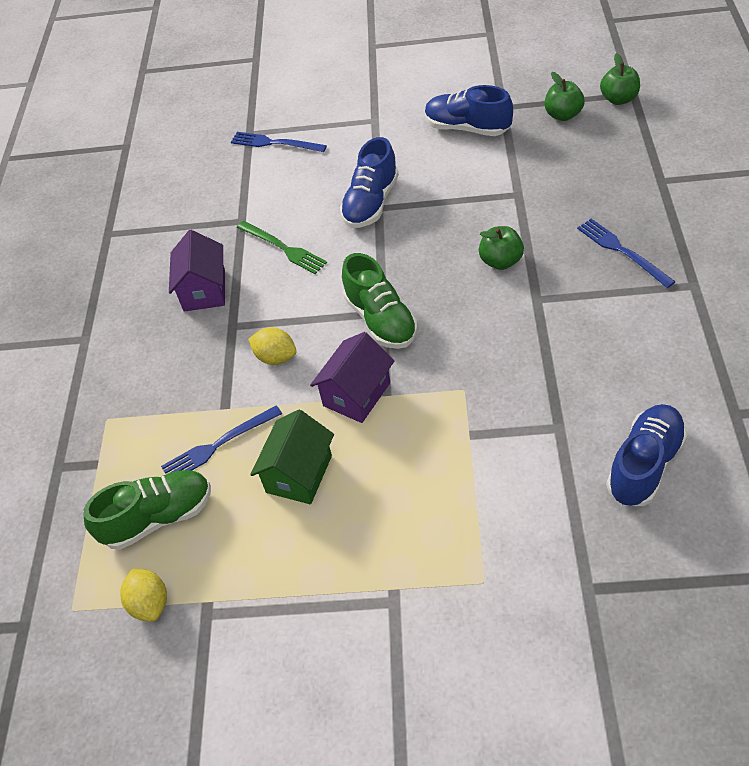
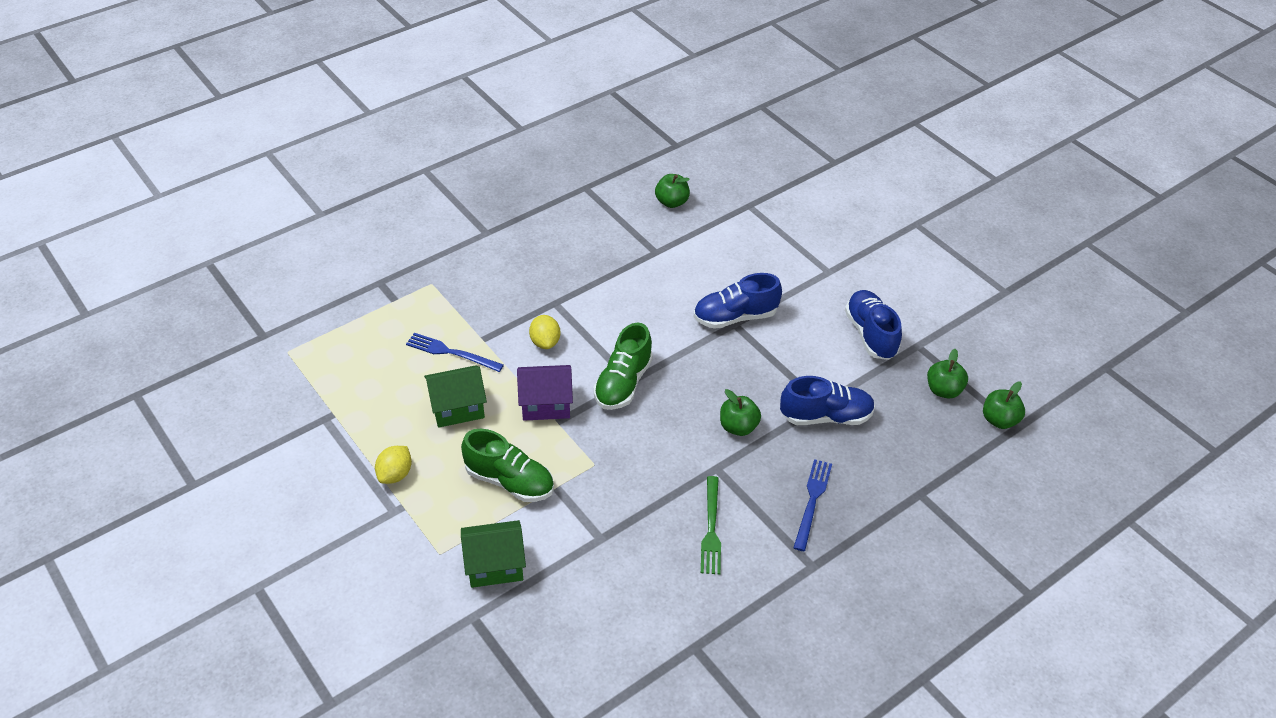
camera: 45 degrees right, 5 degrees down
(150, 603) = (314, 386): yellow lemon -> yellow lemon (395, 474)
(158, 517) = (376, 354): green shoe -> green shoe (510, 481)
(192, 181) = (671, 202): none -> green apple
(204, 290) = (575, 269): purple house -> none
(275, 143) = (750, 226): blue fork -> none
(283, 248) = (648, 290): green fork -> green fork (711, 529)
(533, 536) = (495, 565): none -> green house
(644, 464) = (603, 606): blue shoe -> blue shoe (826, 416)

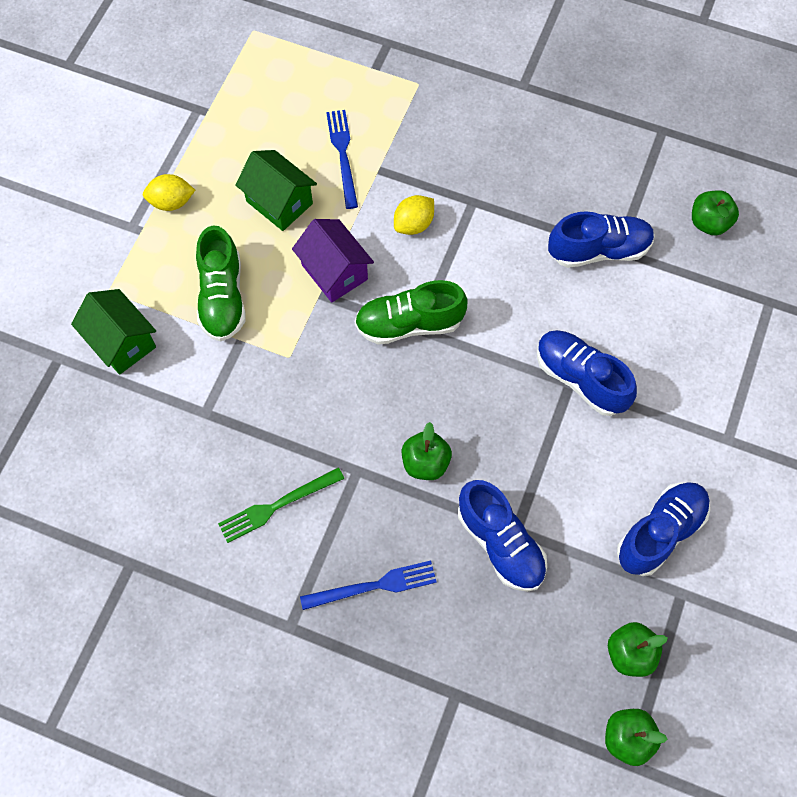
camera: 60 degrees right, 20 degrees up
(647, 261) = (599, 250): none -> blue shoe

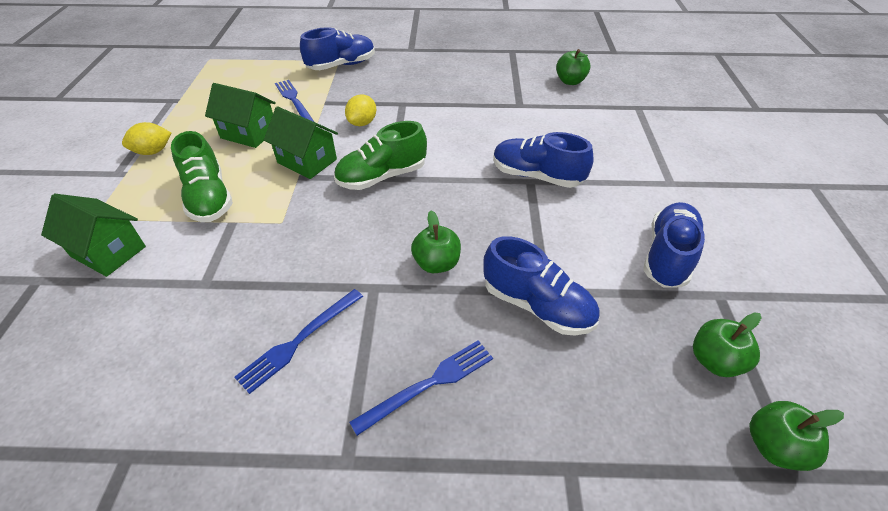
camera: 20 degrees left, 20 degrees down
(277, 505) = (299, 340): green fork -> blue fork
(334, 272) = (307, 161): purple house -> green house
(599, 250) = (506, 108): blue shoe -> blue shoe (341, 65)

